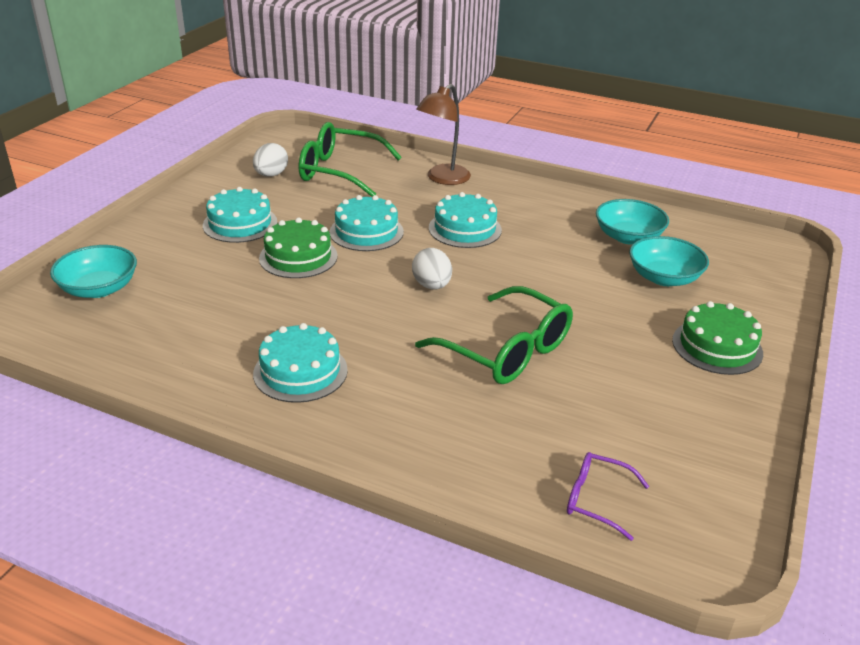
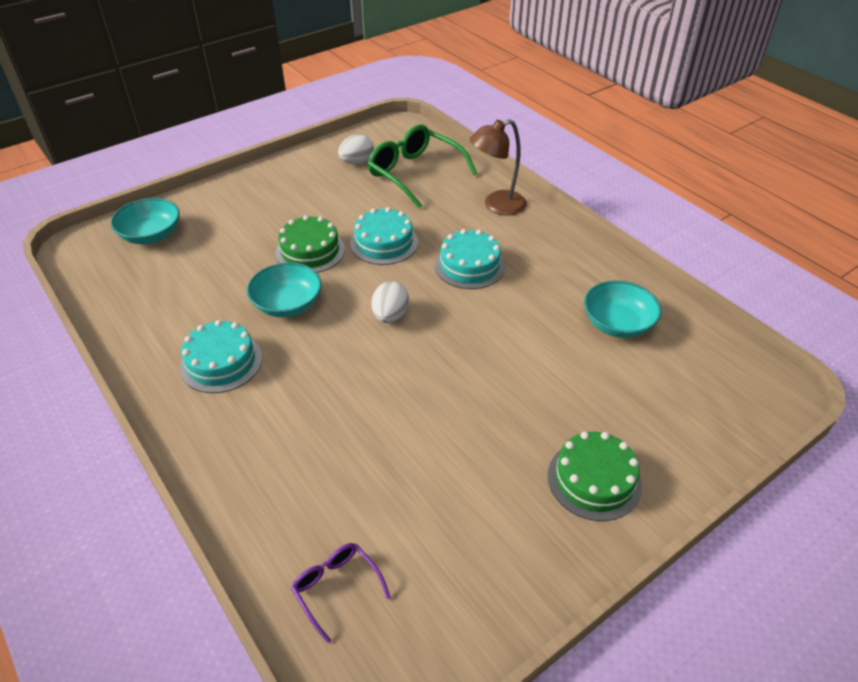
camera: 30 degrees right, 10 degrees up
(240, 223) = (294, 204): turquoise cake -> none
(507, 351) = (395, 406): green glasses -> none
(664, 278) = (612, 382): turquoise bowl -> turquoise bowl (287, 304)

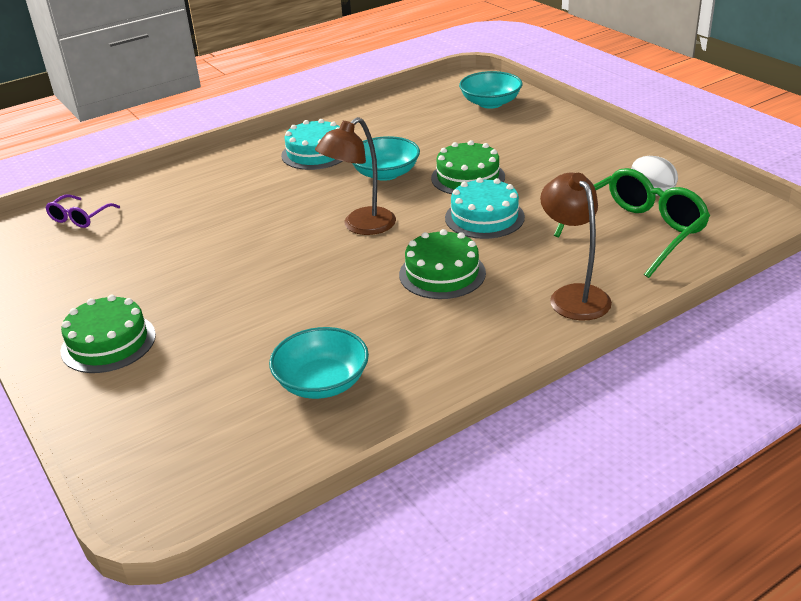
camera: 95 degrees right, 10 degrees down
(336, 588) = (79, 218): purple glasses -> purple glasses turned 150 degrees clockwise
(390, 316) = (361, 226): white egg -> brown lamp
(469, 265) = (442, 273): turquoise cake -> green cake

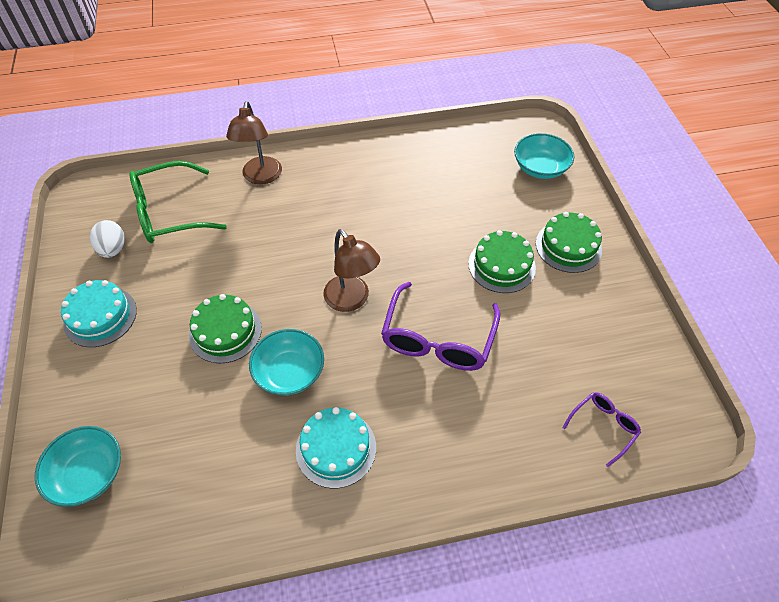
camera: 160 degrees left, 20 degrees up
(254, 225) = (437, 339): none -> purple glasses
(322, 382) = (440, 170): turquoise bowl -> turquoise bowl (540, 168)
(361, 226) = (352, 300): brown lamp -> brown lamp turned 75 degrees clockwise
(442, 273) = (324, 225): green cake -> green cake (501, 265)
(484, 217) = (254, 271): turquoise cake -> turquoise cake (100, 316)

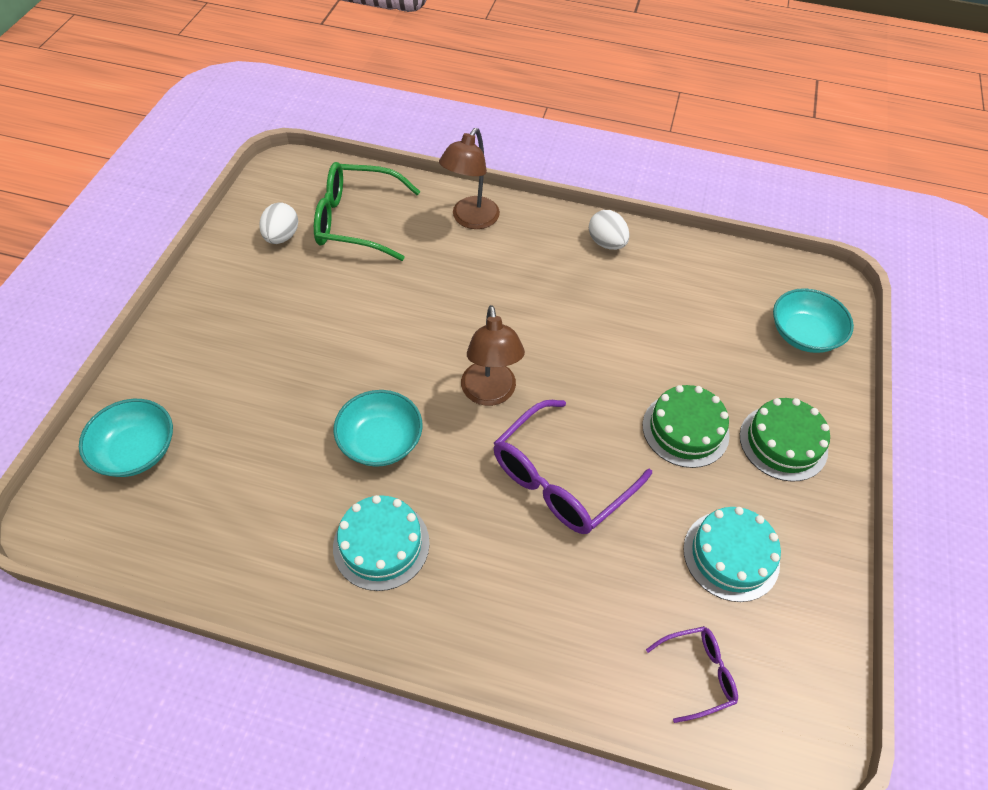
camera: 25 degrees right, 0 degrees up
(100, 316) = (232, 300): turquoise cake -> turquoise cake (731, 555)
(225, 331) = (341, 368): green cake -> none
(372, 156) = (606, 243): none -> white egg

